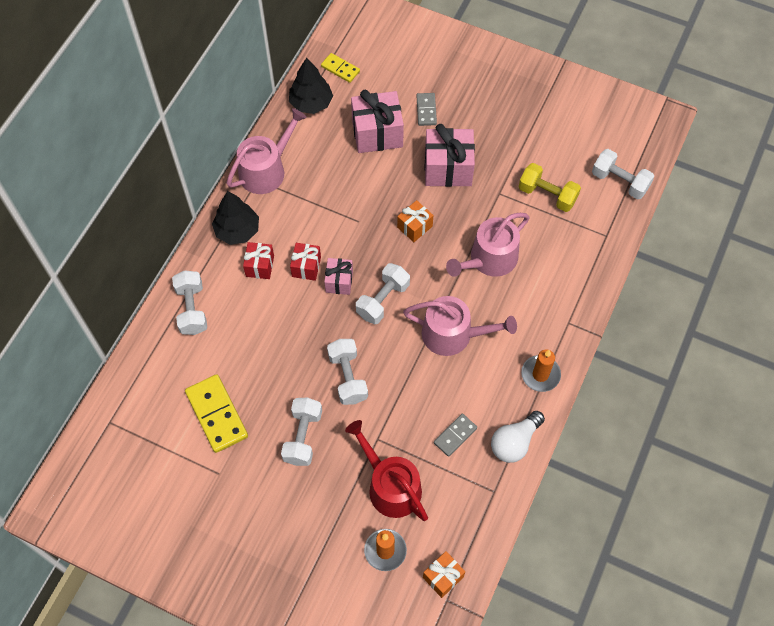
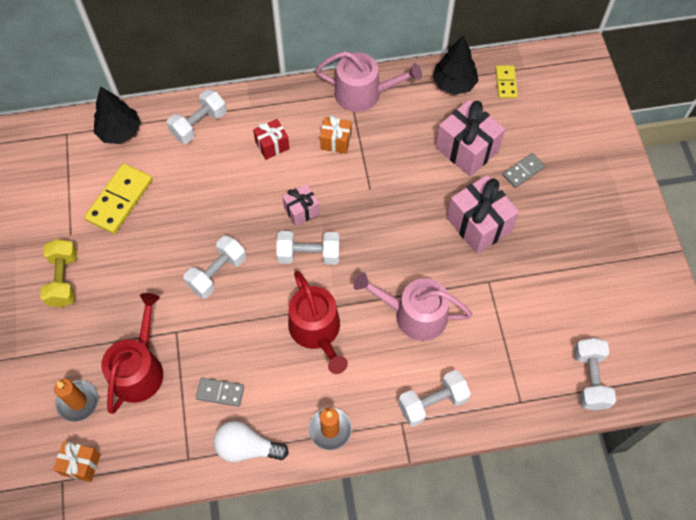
camera: 55 degrees right, 0 degrees up
(237, 230) = (292, 110): black tree -> black tree (120, 132)
(303, 436) = (141, 274): white dumbbell -> white dumbbell (432, 402)
(306, 267) = (297, 178): red gift -> none
(414, 227) = (399, 235): orange gift -> orange gift (336, 141)
(453, 334) = (317, 331): pink watering can -> red watering can
(547, 195) = (521, 323): yellow dumbbell -> yellow dumbbell (64, 279)

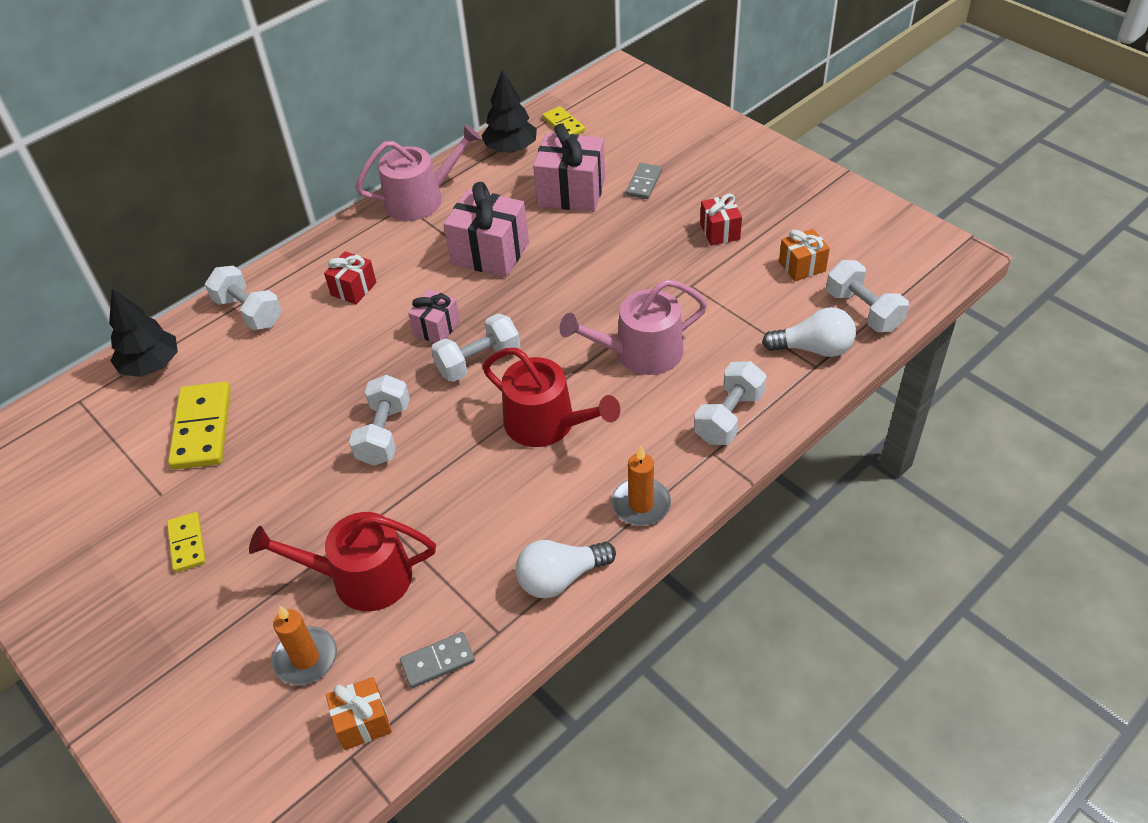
camera: 30 degrees left, 15 degrees down
(64, 279) = (187, 544): yellow dumbbell -> yellow domino
(139, 368) = (361, 578): red watering can -> red watering can turned 75 degrees counterclockwise
(199, 124) = (248, 312): white dumbbell -> white dumbbell turned 60 degrees counterclockwise
(220, 392) = (483, 543): grey domino -> grey domino (437, 661)
(336, 141) = (424, 251): orange gift -> orange gift (802, 266)
(478, 225) = (639, 245): pink gift -> pink gift (490, 253)
(530, 387) = (813, 348): none -> white light bulb
(543, 248) = (719, 231): none -> red gift

